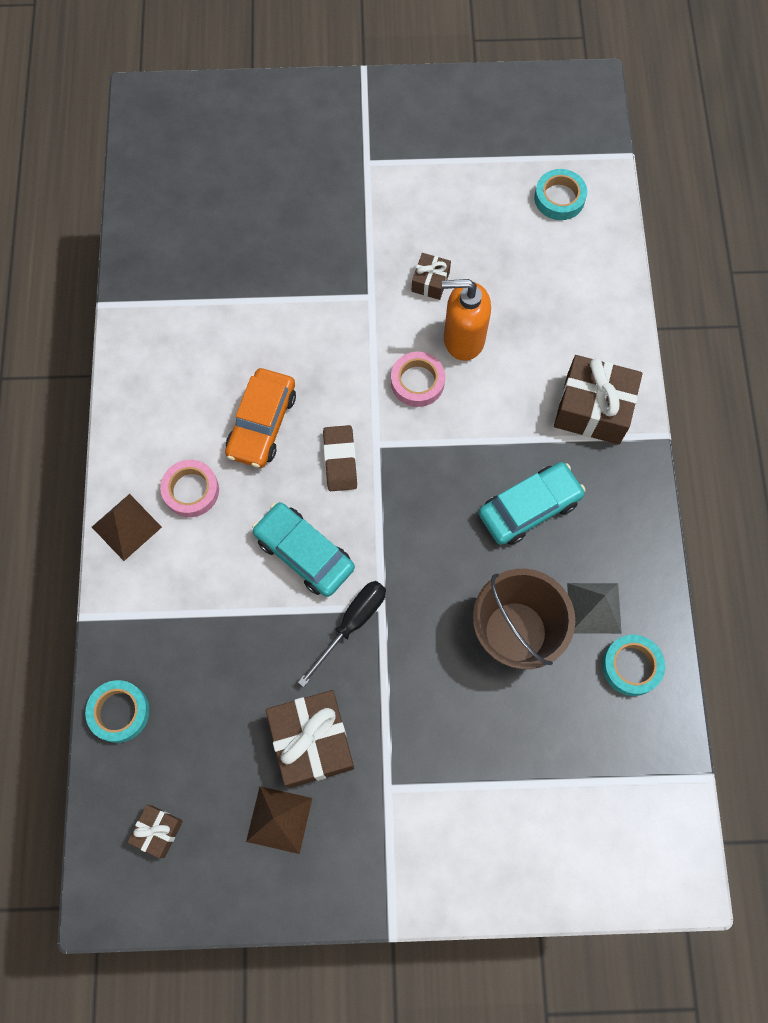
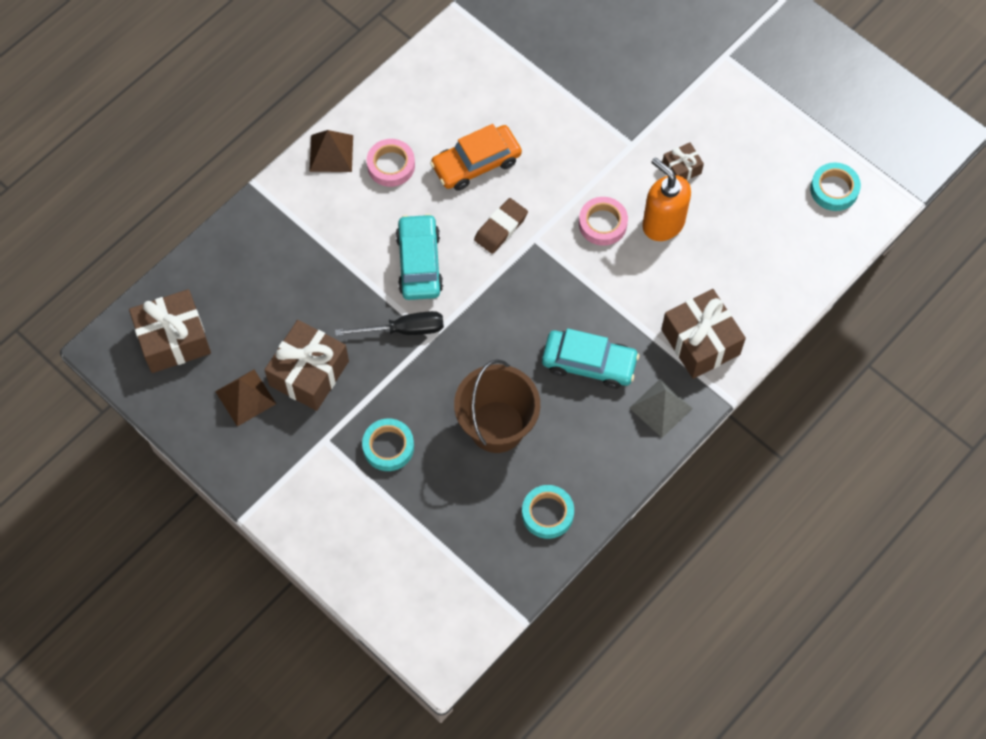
camera: 45 degrees right, 5 degrees down
(119, 712) = (219, 255): turquoise tape -> turquoise tape (388, 447)
(158, 831) = (173, 339): brown gift -> brown gift, size x1.94
(594, 608) = (563, 458): grey pyramid -> grey pyramid (660, 408)

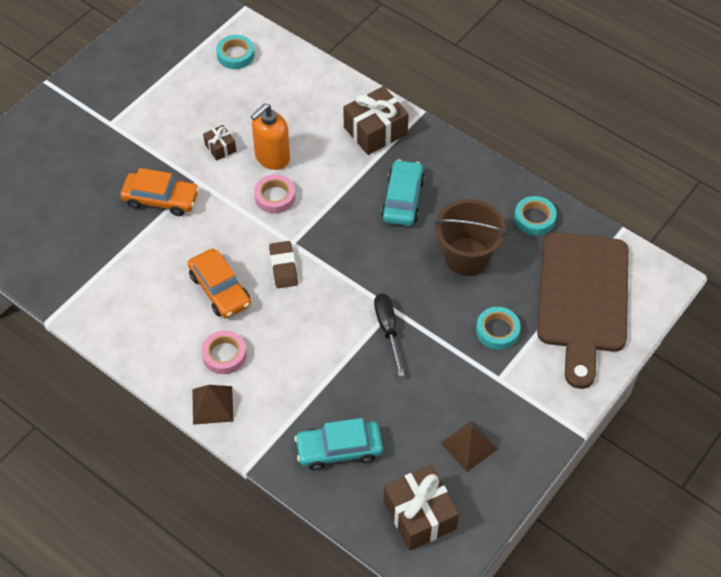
camera: 95 degrees left, 10 degrees down
(309, 373) = (438, 398): brown gift -> none
(419, 263) = (322, 324): turquoise car -> turquoise car (339, 449)
(421, 551) = (583, 299): none -> brown cutting board
(501, 228) = (283, 267): brown eraser -> brown eraser turned 45 degrees clockwise
(607, 107) = (161, 199): none -> orange car
(660, 408) = (434, 153): grey pyramid -> none

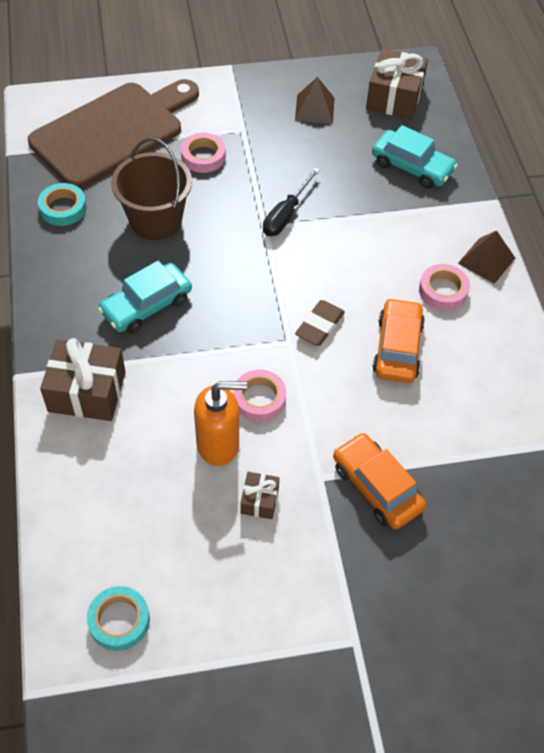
camera: 140 degrees left, 0 degrees up
(497, 331) = (203, 156): turquoise tape -> pink tape

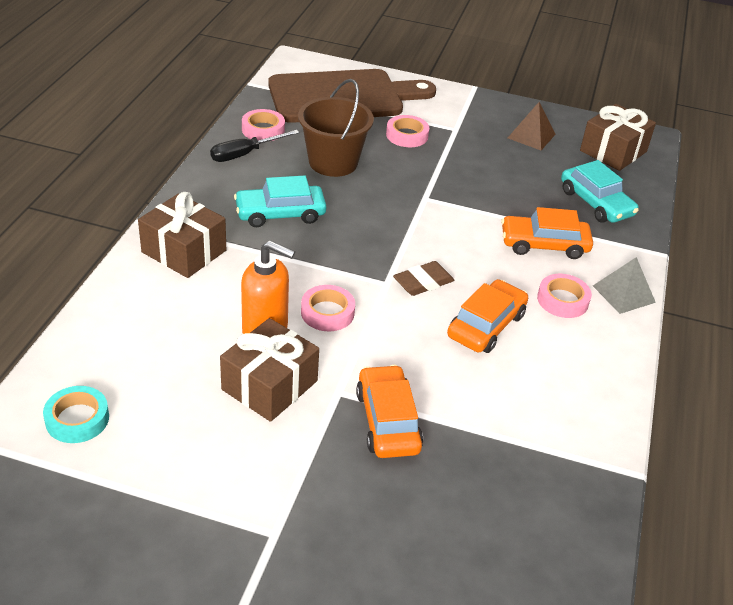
camera: 25 degrees right, 15 degrees down
(63, 208) = (263, 130): turquoise tape -> pink tape
(259, 500) = (270, 385): brown gift -> brown gift, size x1.94
(286, 215) = (450, 196): black screwdriver -> black screwdriver (245, 154)
(395, 235) = (544, 244): none -> orange car
(486, 260) = (623, 294): brown pyramid -> grey pyramid

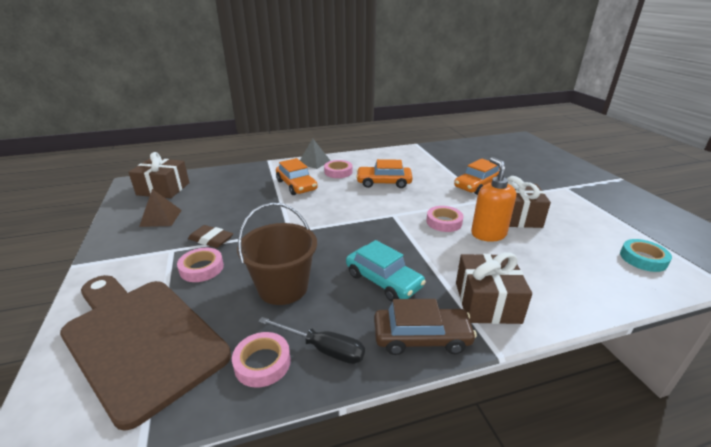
camera: 120 degrees left, 10 degrees down
(198, 197) = (421, 337): none -> brown car
(423, 282) = (376, 205): brown eraser -> brown eraser (211, 239)
(596, 203) = (235, 182): turquoise car -> none

